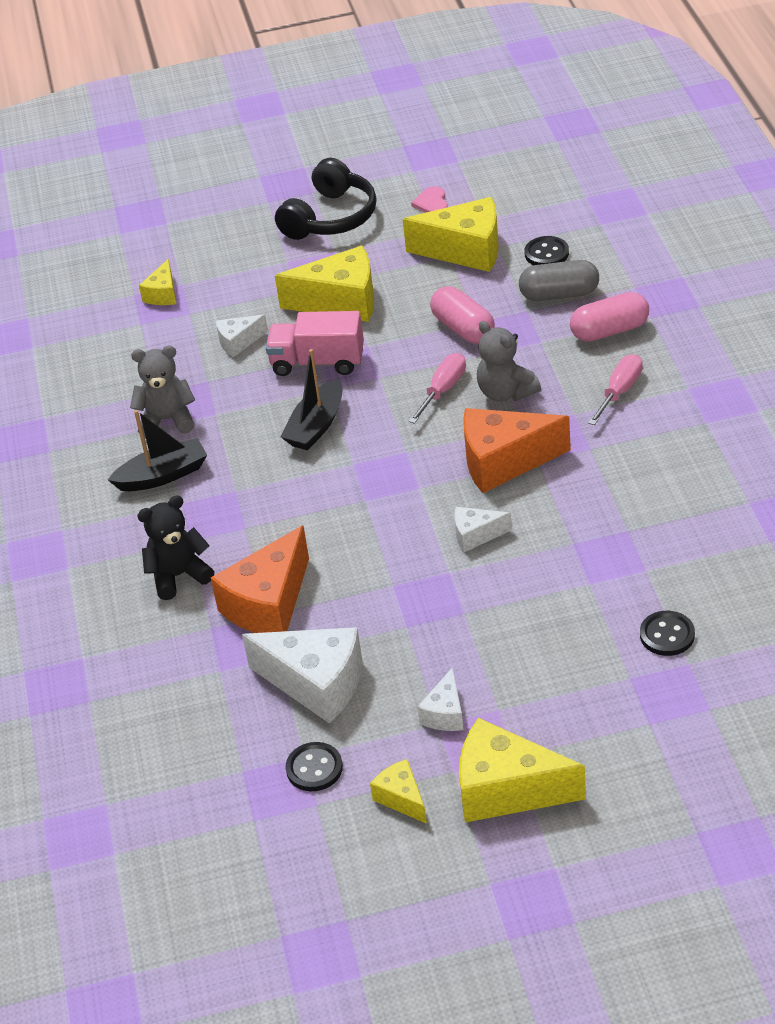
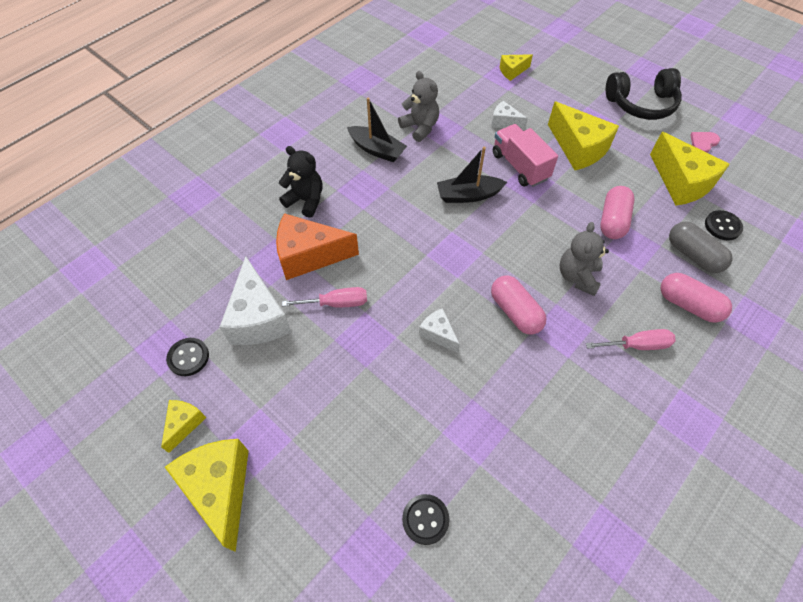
camera: 50 degrees right, 15 degrees up
(443, 390) = (550, 241): pink screwdriver -> pink screwdriver (336, 303)
(445, 713) = (270, 408): white cheese -> none
(504, 462) = (515, 312): orange cheese -> pink capsule

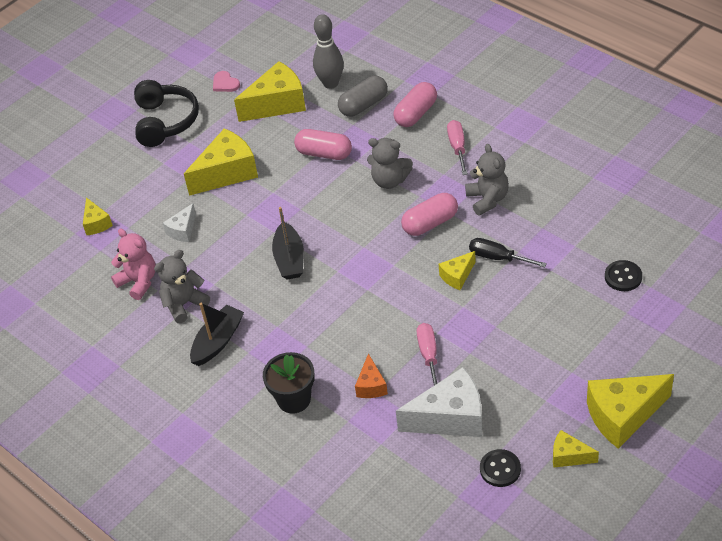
camera: 85 degrees left, 10 degrees down
(306, 200) = (294, 399): black teddy bear -> black flower pot
(309, 256) = (371, 385): orange cheese -> orange cheese, size x0.52
(438, 334) = (457, 276): white cheese -> yellow cheese
(447, 99) = (139, 282): none -> pink teddy bear
(463, 376) = (498, 257): none -> black screwdriver
(520, 166) = (250, 218): pink truck -> none
(554, 371) = (487, 199): none -> grey teddy bear
(722, 226) = (331, 83): black button -> grey bowling pin

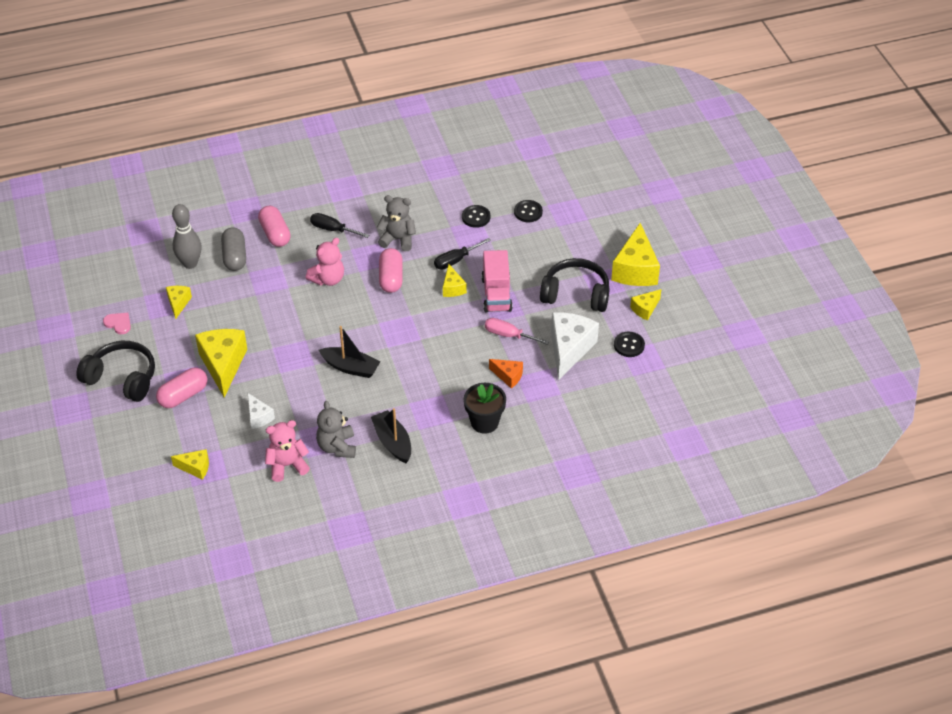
camera: 65 degrees left, 0 degrees up
(225, 83) = (118, 323): pink heart -> pink heart turned 135 degrees counterclockwise
(277, 104) = (178, 303): yellow cheese -> yellow cheese, size x0.52
(324, 153) = (262, 301): pink capsule -> pink capsule (183, 395)
(389, 180) = (328, 279): grey teddy bear -> pink teddy bear
(457, 147) = (333, 229): pink screwdriver -> black screwdriver
(479, 315) = (496, 294): none -> pink truck
(537, 381) = (576, 294): none -> black headphones
(574, 240) = (476, 217): none -> black button

